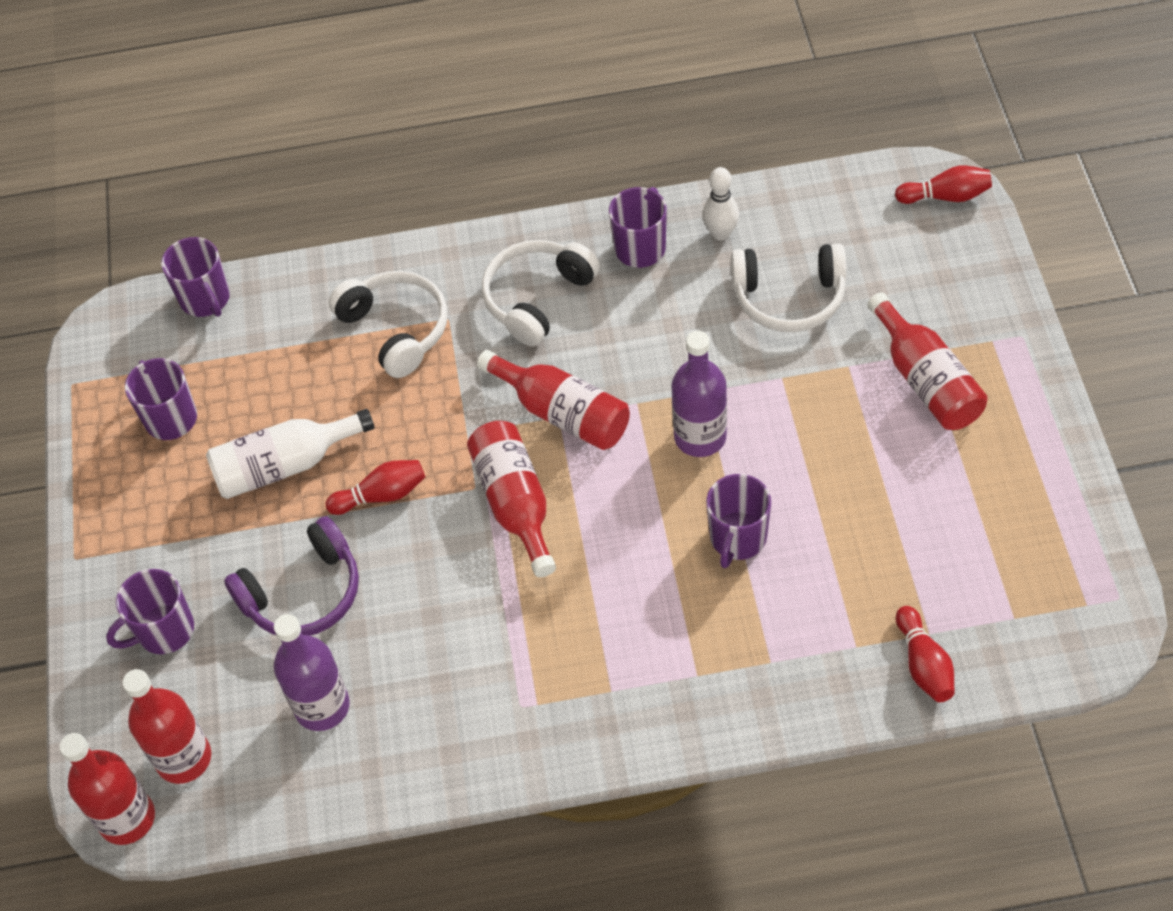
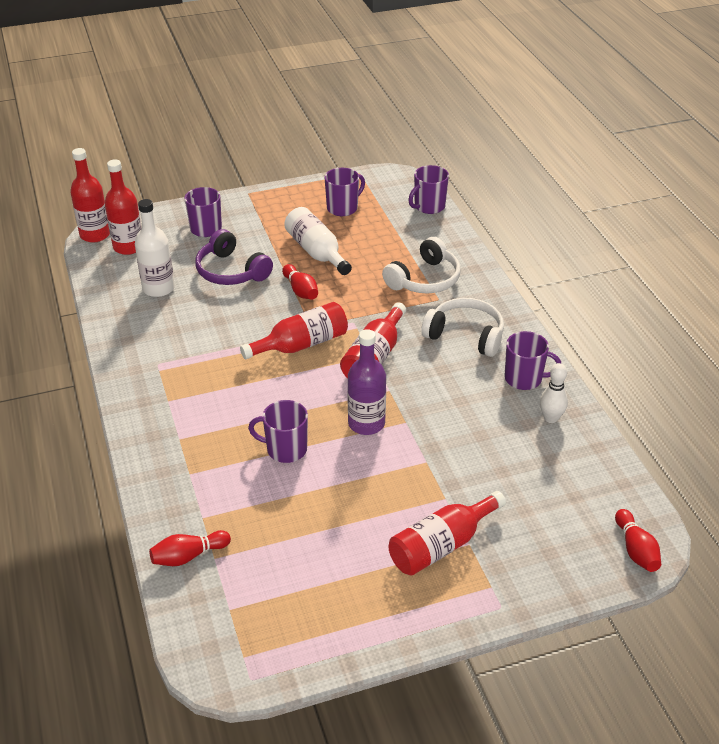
camera: 75 degrees right, 15 degrees down
(322, 706) = (158, 288): purple bottle -> white bottle
(789, 298) = (501, 460): white headphones -> none

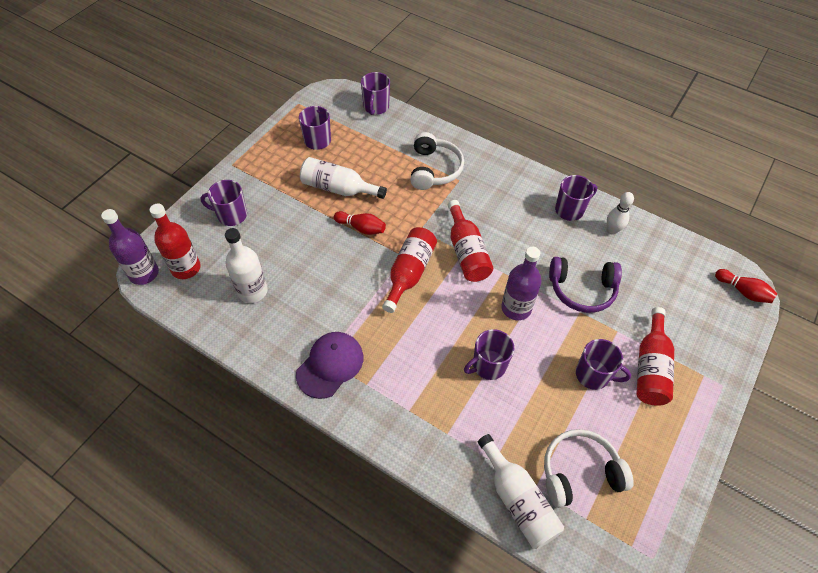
camera: 40 degrees left, 15 degrees up
(95, 235) = (144, 273): red bottle -> purple bottle
(156, 371) = (330, 365): none -> purple cap
(188, 556) = (518, 500): red bowling pin -> white bottle
(231, 271) = (293, 242): purple headphones -> purple headphones (582, 289)
(375, 515) = (593, 375): none -> purple mug
(465, 335) = (504, 198): white headphones -> white headphones (579, 472)

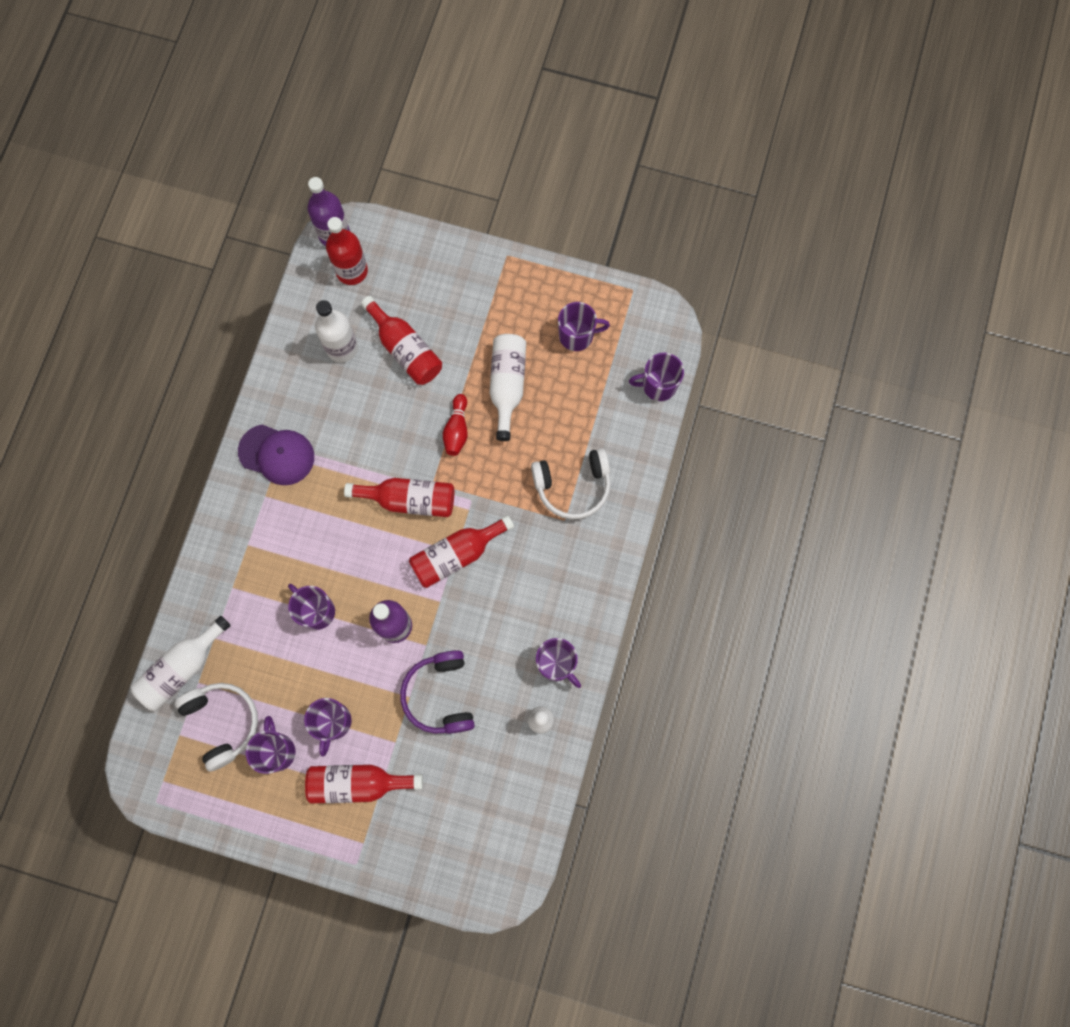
camera: 75 degrees right, 20 degrees up
(231, 215) = (433, 286): purple mug -> purple mug (277, 751)
(276, 246) = (405, 349): none -> red bottle
(743, 291) = (490, 887): red bowling pin -> none

